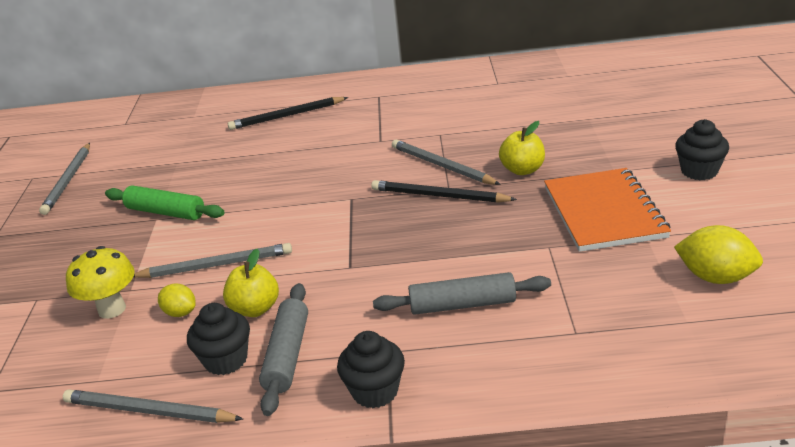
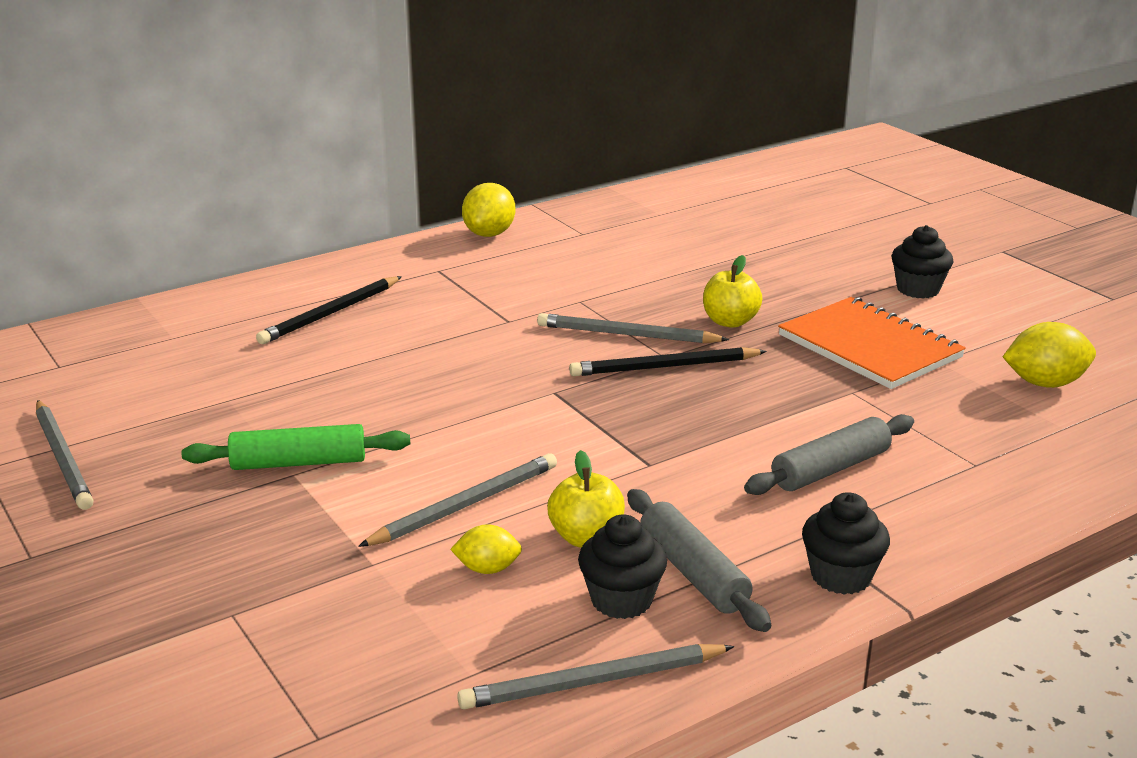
camera: 35 degrees left, 5 degrees down
(112, 309) = (377, 592): yellow mushroom -> none
(437, 74) = (489, 234): none -> yellow lemon

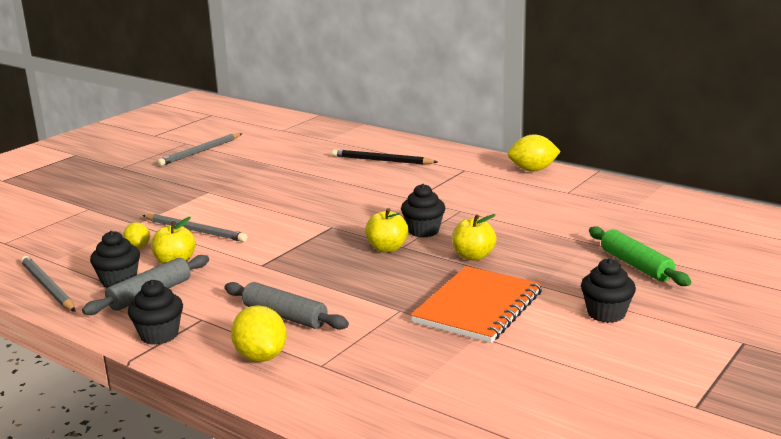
camera: 70 degrees right, 5 degrees down
(298, 463) = (218, 190): green rolling pin -> green rolling pin (636, 265)
(627, 335) = (423, 231): grey pencil -> black cupcake
(664, 367) = (387, 248): black pencil -> yellow apple
(1044, 383) = (475, 383): yellow lemon -> yellow lemon (261, 356)

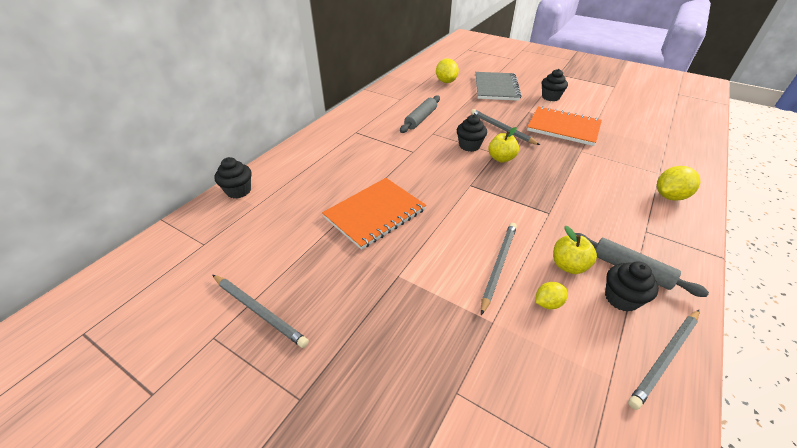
camera: 95 degrees left, 20 degrees up
(159, 335) = (682, 249): black cupcake -> black cupcake (238, 191)
(285, 316) = (616, 192): grey rolling pin -> grey rolling pin (420, 119)
(296, 182) = (374, 213): none -> orange notebook
(381, 160) = (327, 169): black pencil -> none
(473, 256) = (501, 129): yellow apple -> grey pencil
(533, 170) = (360, 108): yellow lemon -> yellow lemon (446, 81)
(636, 265) = (496, 88): green rolling pin -> grey notebook

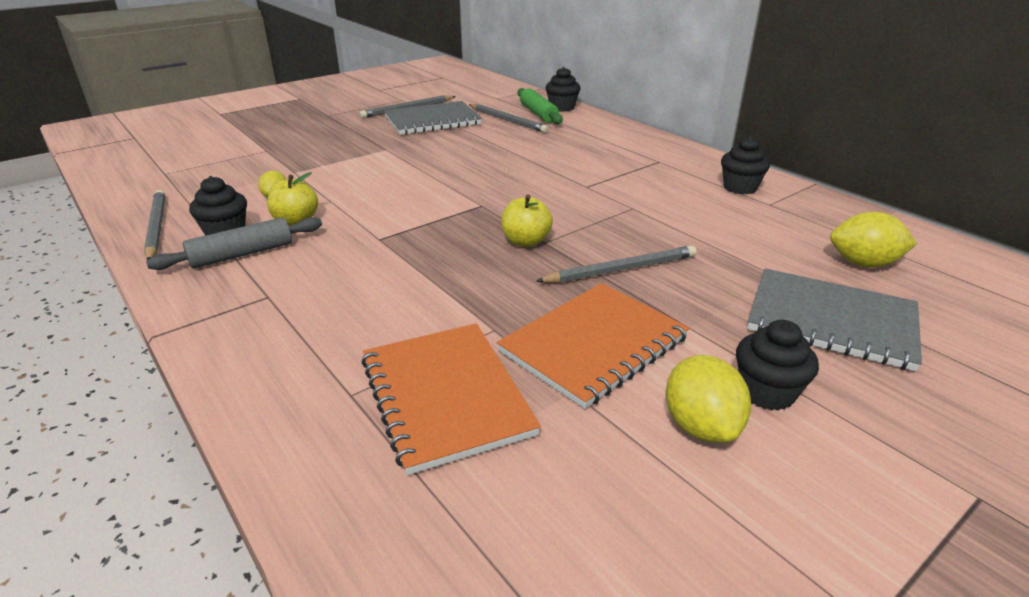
camera: 110 degrees right, 10 degrees down
(261, 201) = (538, 114): none -> green rolling pin
(299, 271) = (432, 120): none -> grey notebook
(374, 213) = (477, 151): orange notebook -> orange notebook (446, 396)
(420, 119) = (684, 207): grey rolling pin -> none
(469, 146) = (578, 226): black cupcake -> black cupcake (740, 187)
(498, 265) = (343, 188): grey pencil -> grey pencil (508, 120)
(669, 196) = (291, 364): yellow lemon -> yellow lemon (701, 426)

